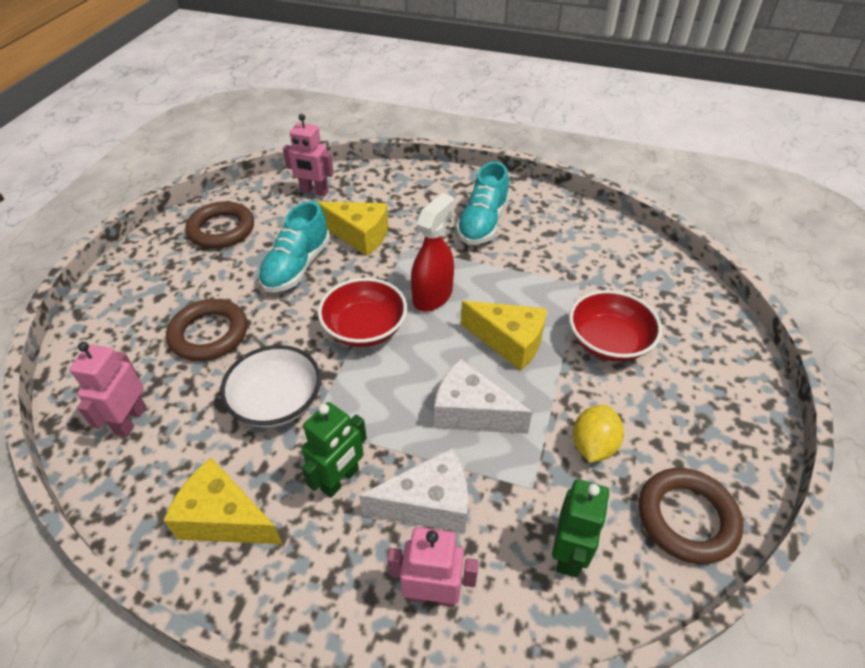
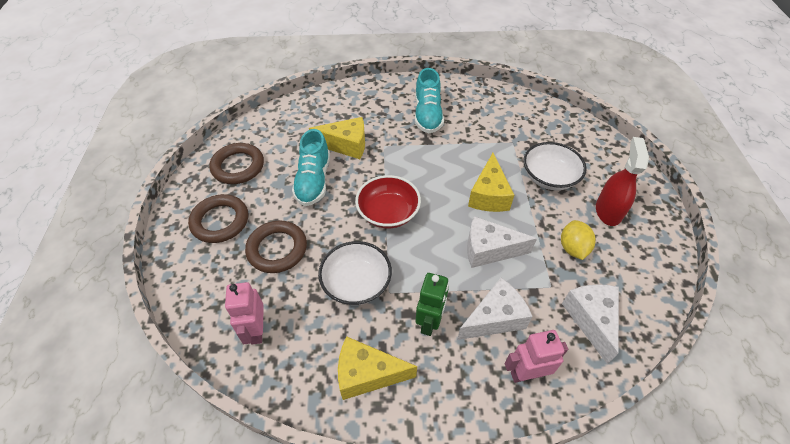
camera: 20 degrees left, 5 degrees up
(314, 191) = (293, 119): pink robot -> none
(432, 296) = (421, 176): red spray bottle -> red spray bottle (608, 211)
(509, 342) = (488, 195): yellow cheese -> yellow cheese turned 90 degrees clockwise
(568, 553) = (591, 320): green robot -> white cheese
(608, 342) = (549, 177): red bowl -> white bowl
(686, 518) = (645, 275): brown ring -> brown ring (220, 221)

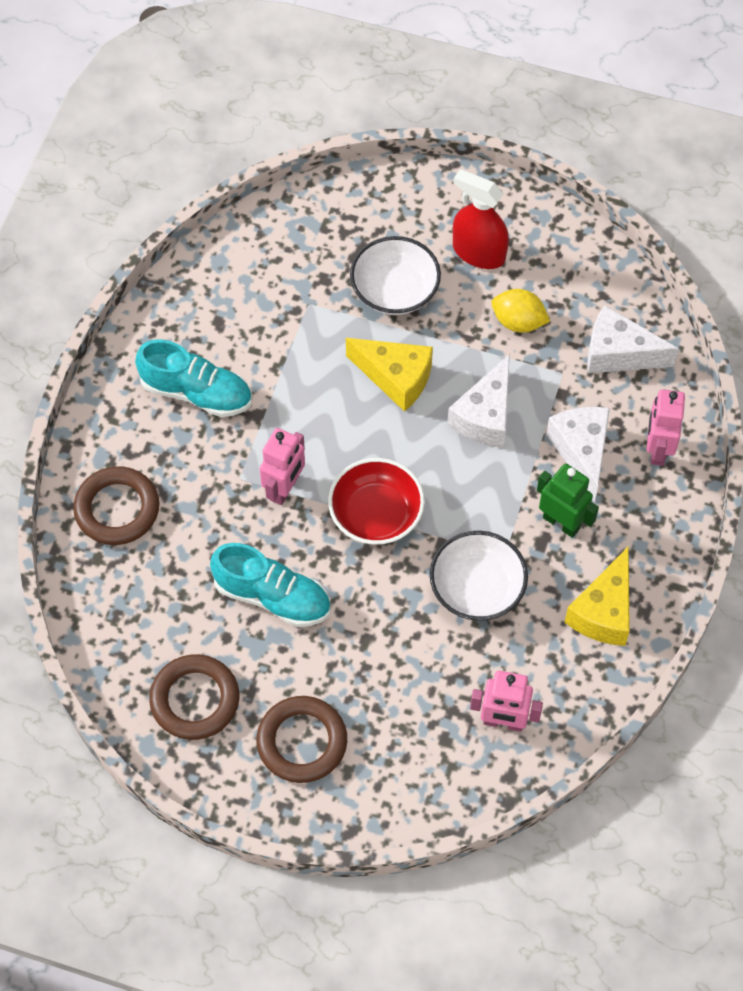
camera: 70 degrees left, 10 degrees up
(277, 249) = (384, 673): brown ring -> brown ring (117, 509)
(346, 145) = (215, 531): yellow cheese -> none
(386, 166) = (285, 488): none -> pink robot

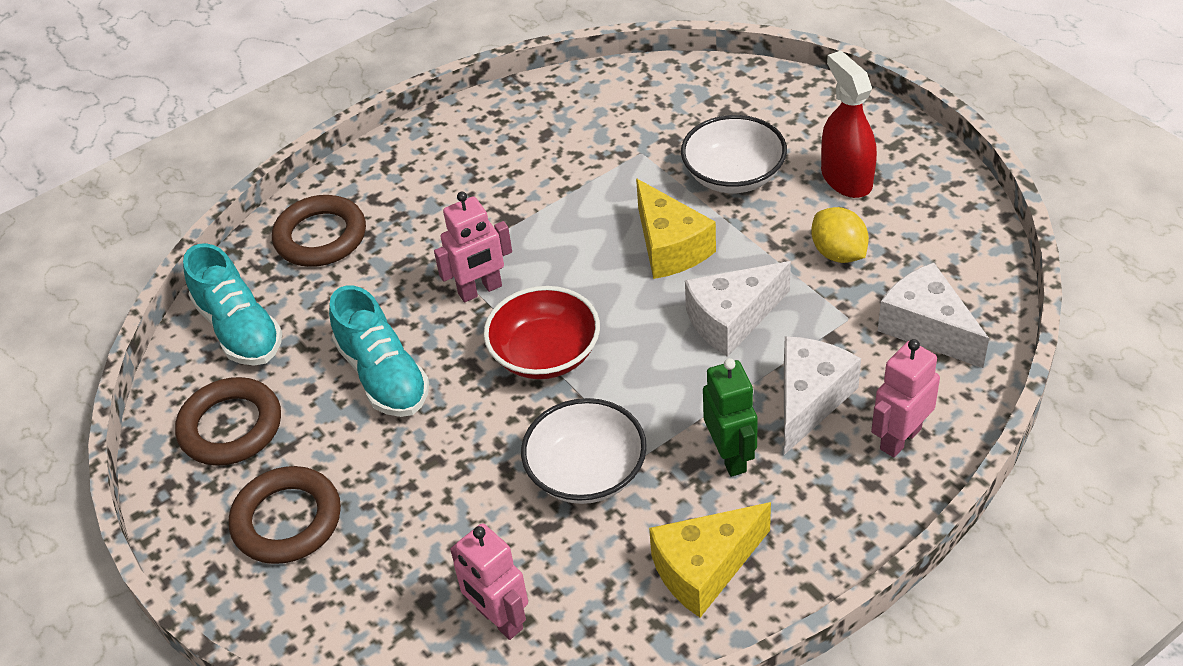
camera: 40 degrees right, 15 degrees down
(196, 392) = (475, 178): turquoise shoe -> turquoise shoe (239, 329)

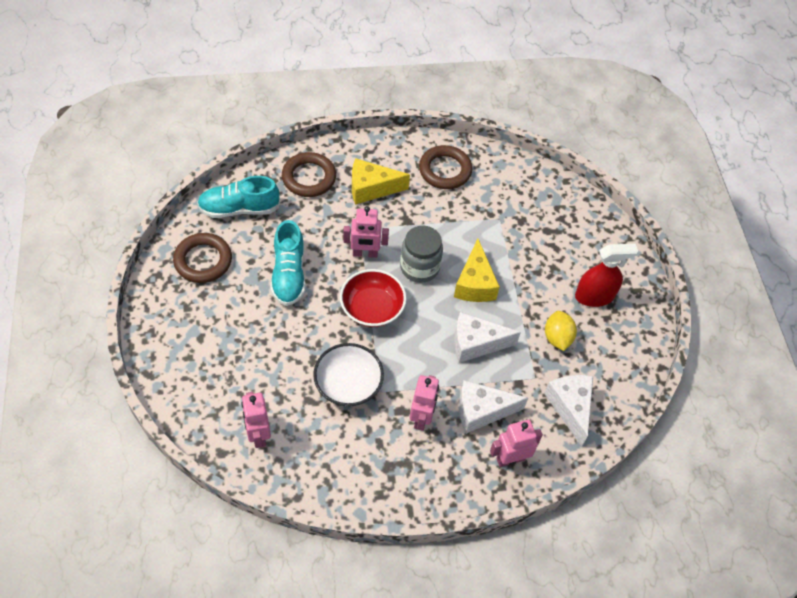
camera: 20 degrees right, 10 degrees up
(239, 329) = (239, 208): turquoise shoe -> turquoise shoe turned 90 degrees clockwise
(287, 520) = (198, 325): brown ring -> brown ring (445, 170)
(575, 267) = (419, 267): none -> grey jar
(704, 568) = (368, 468): yellow cheese -> yellow cheese (371, 188)
(730, 456) = (421, 417): green robot -> pink robot
(733, 175) = (537, 260): white bowl -> none
(810, 400) = (481, 411): white cheese -> white cheese turned 150 degrees counterclockwise
(846, 178) = (594, 296): red spray bottle -> red spray bottle turned 75 degrees clockwise

